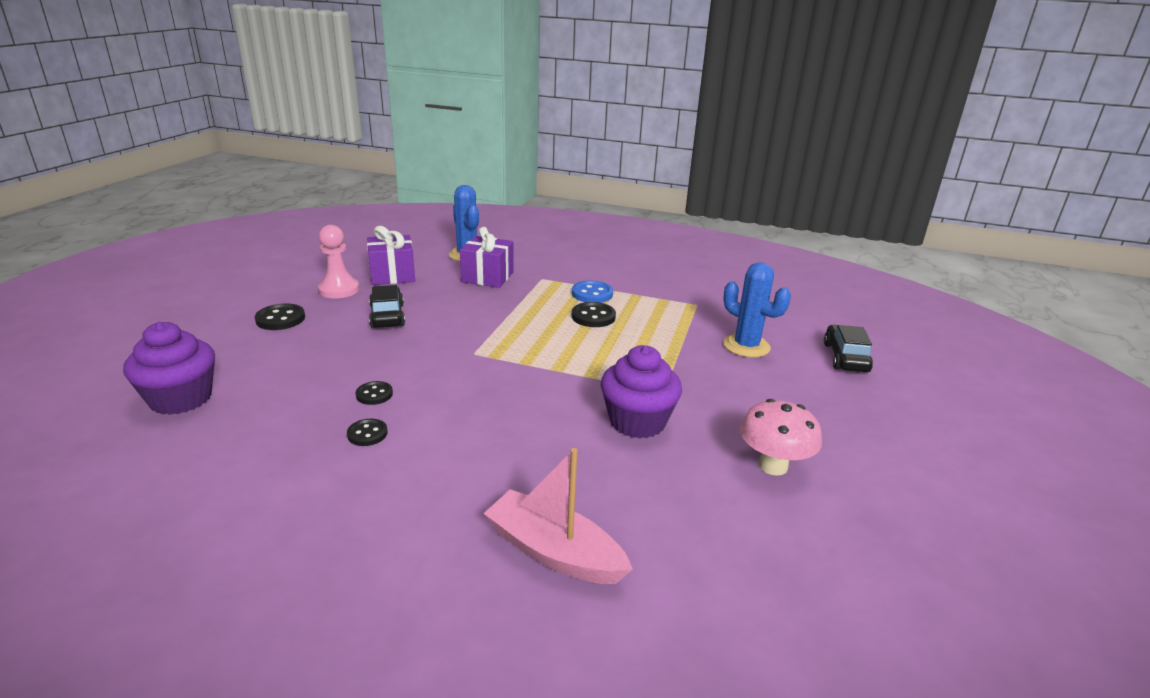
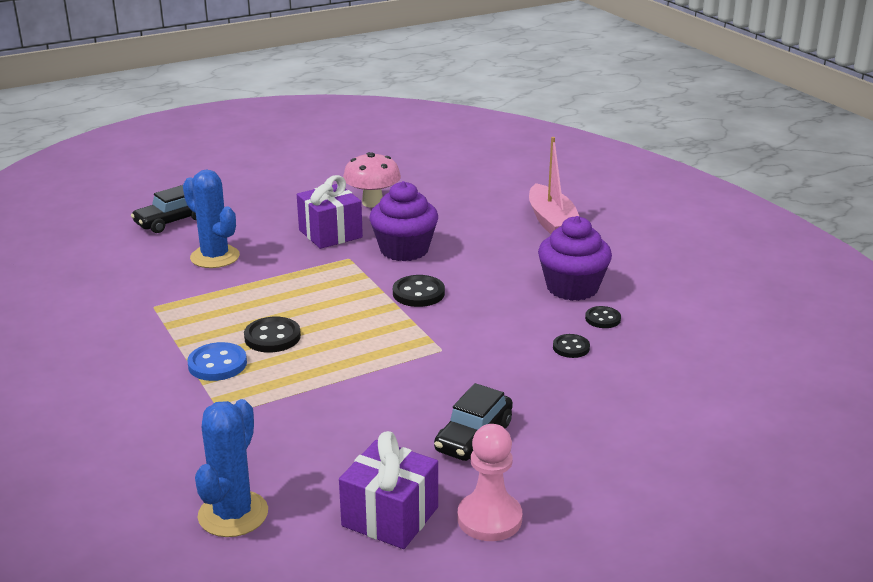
camera: 135 degrees left, 0 degrees up
(181, 399) = (749, 417): purple cupcake -> purple cupcake (572, 288)
(280, 319) = (601, 492): black button -> black button (418, 293)
(487, 277) = (279, 449): purple gift -> purple gift (330, 234)
(746, 346) = (215, 257): blue cactus -> blue cactus turned 45 degrees counterclockwise

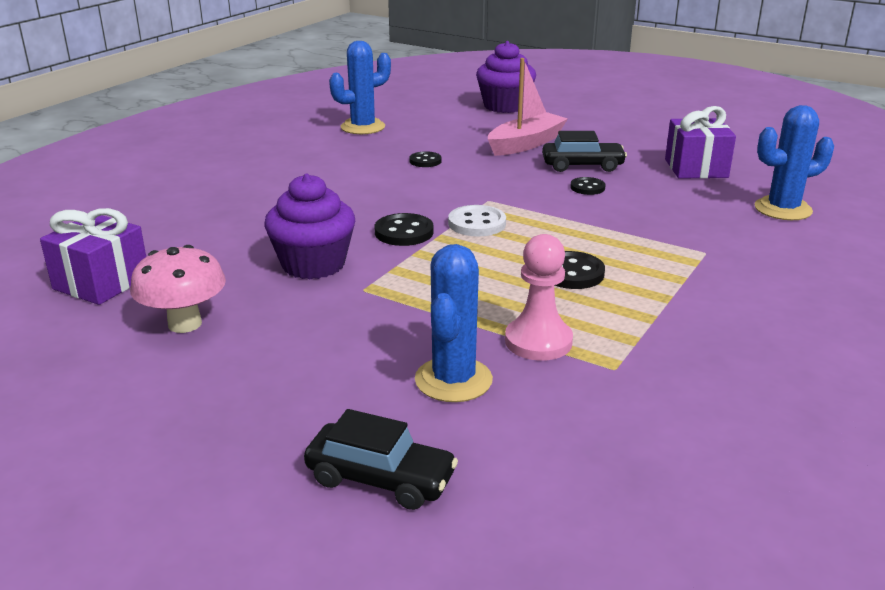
camera: 120 degrees left, 0 degrees up
(217, 364) = (651, 282): blue button -> none
(330, 234) = (308, 321): purple gift -> purple gift (101, 283)
(400, 328) = (477, 223): none -> white button
(489, 519) = (649, 146): pink pawn -> pink pawn (538, 341)
(552, 222) = (177, 210): pink boat -> pink boat (525, 144)
(572, 288) = (322, 177): purple cupcake -> purple cupcake (505, 106)
(602, 319) = (366, 159): black button -> black button (587, 187)
(710, 341) = (363, 127): none -> blue cactus

